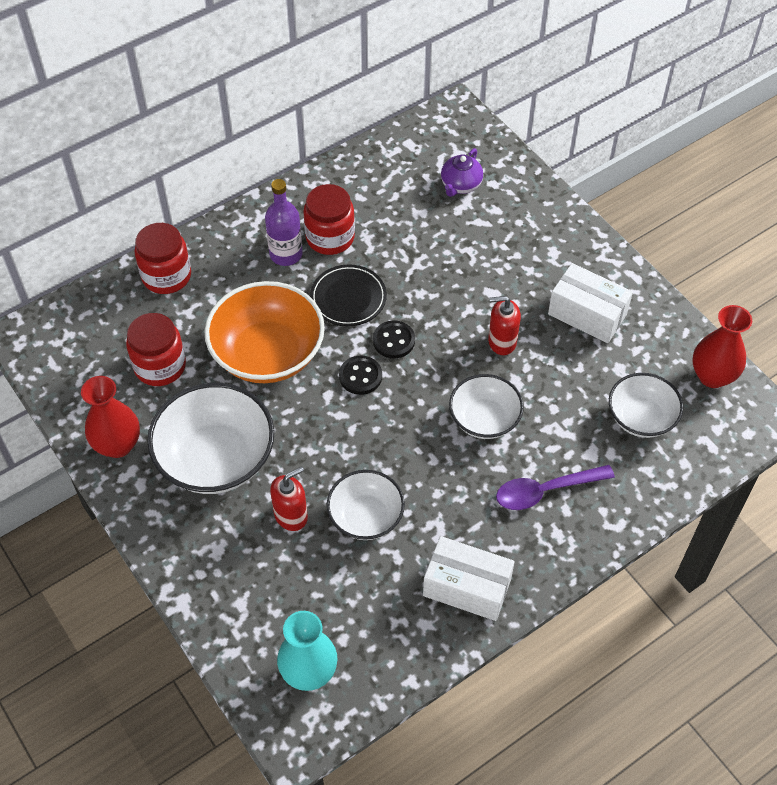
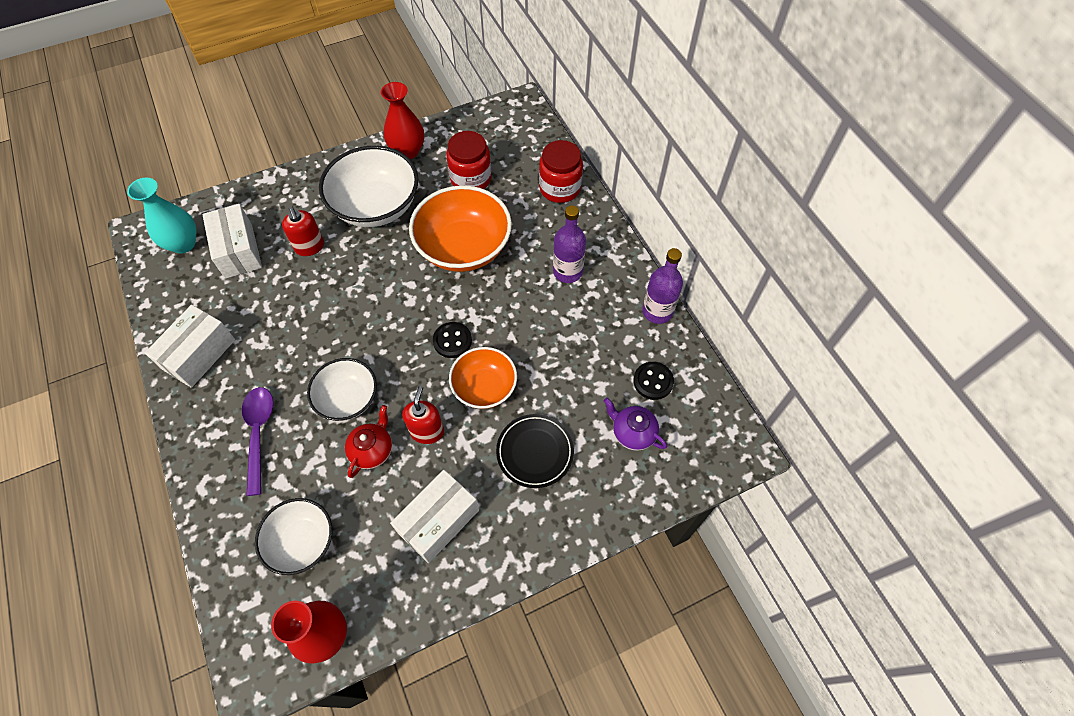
camera: 100 degrees right, 5 degrees up
(310, 597) = (238, 251): none -> white box
(323, 177) = (657, 311): none -> purple bottle
(330, 237) = (581, 307): red jar -> none
(348, 298) = (508, 312): black plate -> black plate (535, 452)
(360, 376) = (422, 310): black button -> black button (653, 381)
(366, 517) = (289, 295): white bowl -> none
(442, 303) = (484, 387): none -> orange bowl
(534, 383) = (372, 450): none -> red teapot

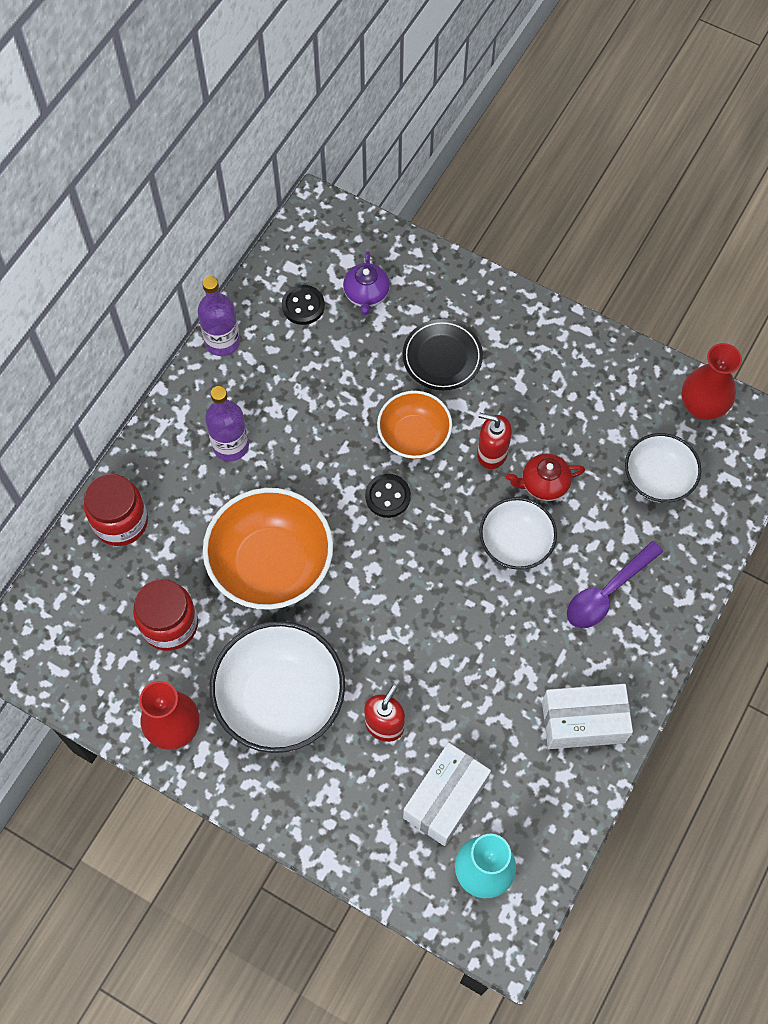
camera: 125 degrees left, 5 degrees up
(427, 431) = (492, 453): red soap dispenser -> red soap dispenser turned 45 degrees clockwise
(438, 521) = (557, 389): white box -> none

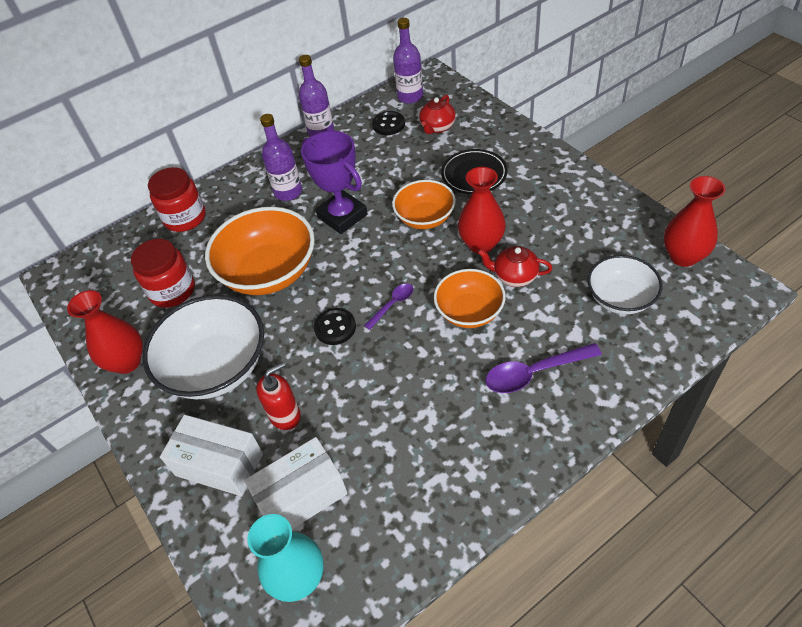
camera: 30 degrees right, 15 degrees down
(308, 252) = (410, 96): none -> purple bottle
(316, 461) = (342, 216): none -> purple trophy
(366, 295) = (437, 127): purple teapot -> red teapot
(388, 496) = (382, 252): black button -> black button (335, 327)
(431, 561) = (392, 305): none -> purple spoon
(492, 453) = (481, 244): red soap dispenser -> red vase
(515, 543) = (469, 312): white bowl -> orange bowl
(583, 722) = (462, 475): white box -> white box (219, 464)

